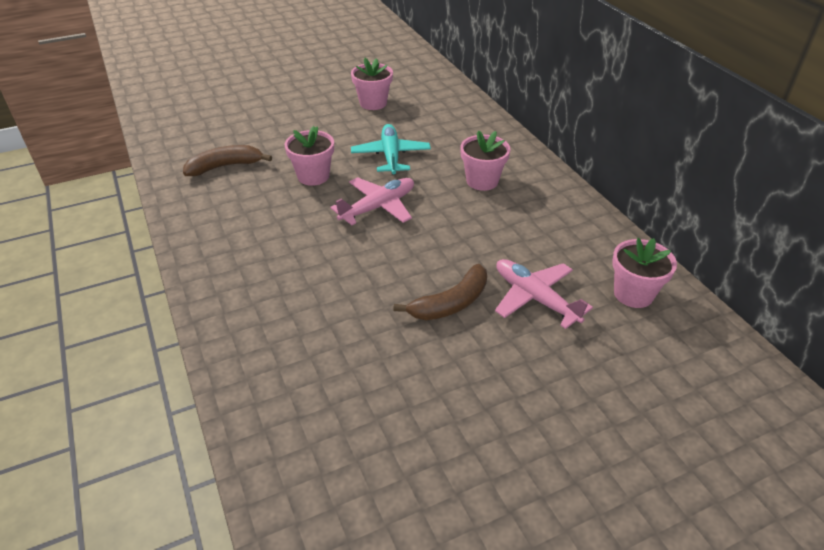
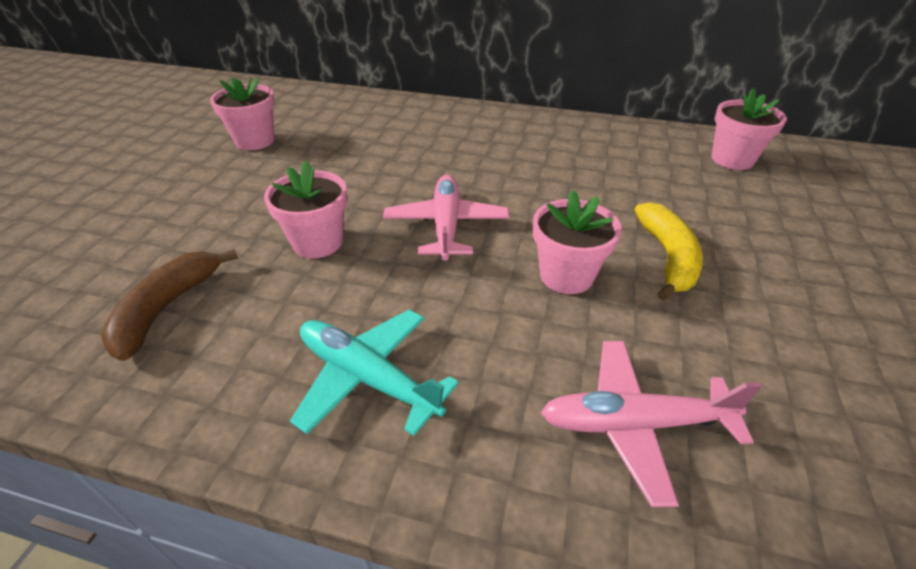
camera: 50 degrees left, 0 degrees up
(391, 156) = (367, 175): turquoise plane -> turquoise plane (367, 377)
(450, 303) = (667, 258): brown banana -> yellow banana
(482, 181) = (488, 148): pink flower pot -> pink flower pot (566, 275)
(535, 298) = (700, 206): pink plane -> pink plane (634, 424)

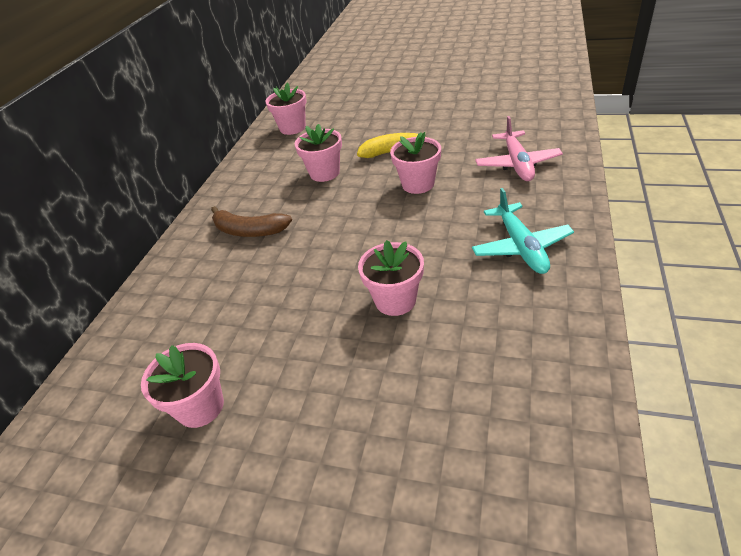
camera: 85 degrees left, 0 degrees up
(167, 308) = (491, 369): brown banana -> brown banana (249, 231)
(367, 377) = (521, 247): turquoise plane -> turquoise plane turned 45 degrees counterclockwise
(446, 225) = (369, 236): pink plane -> none
(603, 189) = (324, 173): none -> pink flower pot

